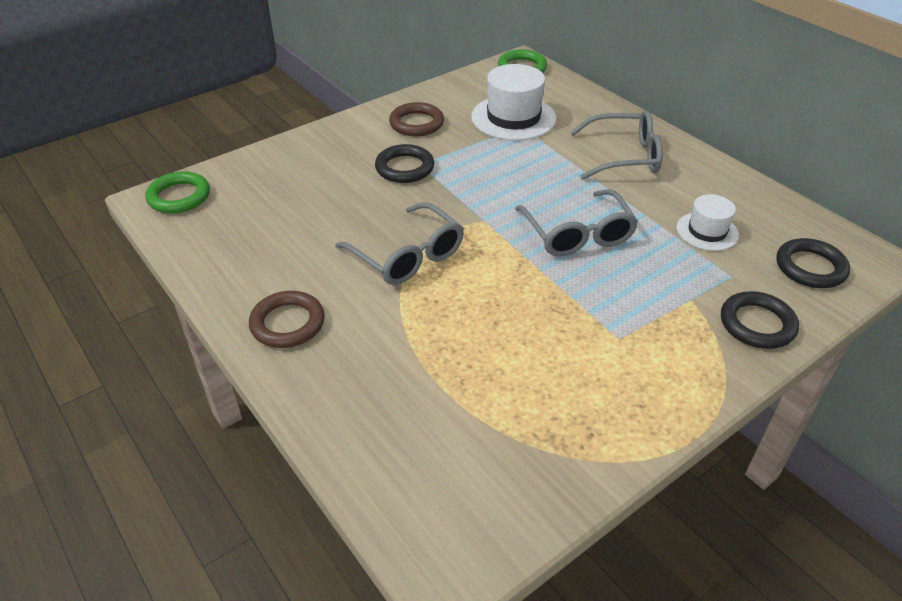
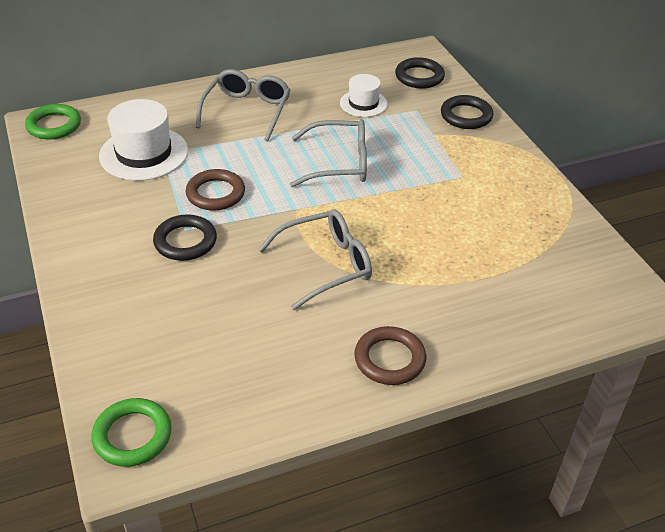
camera: 75 degrees left, 0 degrees up
(416, 123) = (108, 218): brown ring -> brown ring (215, 193)

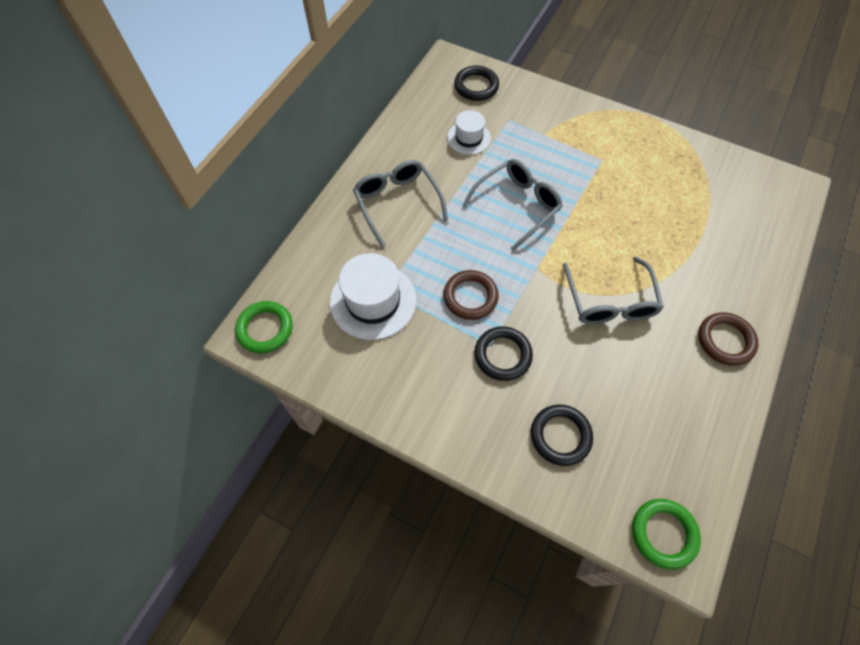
camera: 40 degrees left, 20 degrees up
(324, 265) = (609, 300): grey glasses -> grey glasses turned 150 degrees clockwise
(466, 116) = (545, 103): black ring -> black ring (560, 436)

